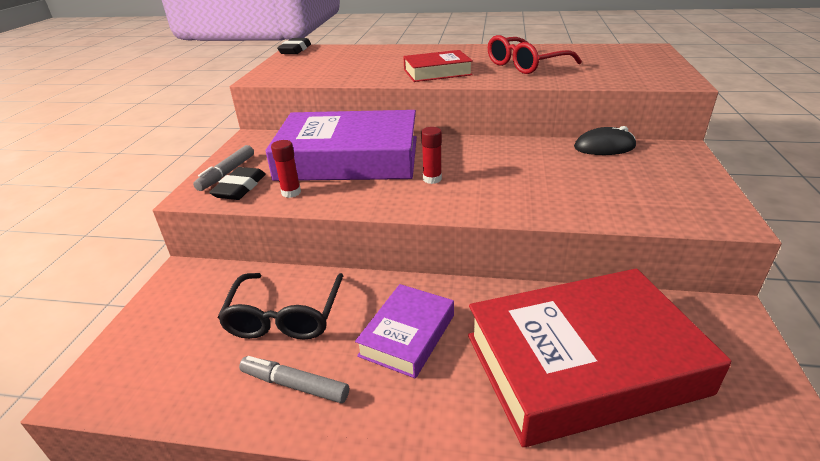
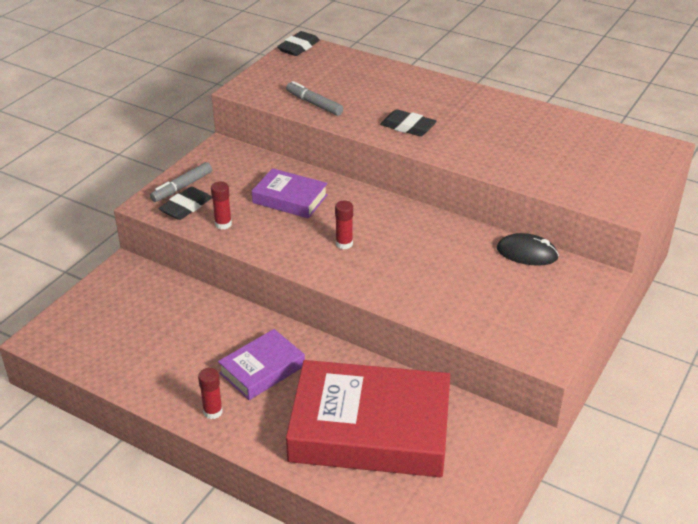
camera: 20 degrees right, 5 degrees up
(285, 315) = (184, 327): black glasses -> none
(295, 385) = (169, 378): grey marker -> grey marker (314, 104)
(349, 158) = (290, 199): purple book -> purple book, size x0.50
(378, 411) = (213, 412): none -> red glue stick
(437, 72) = (408, 127): red book -> black eraser
(526, 65) = (502, 139): red glasses -> none

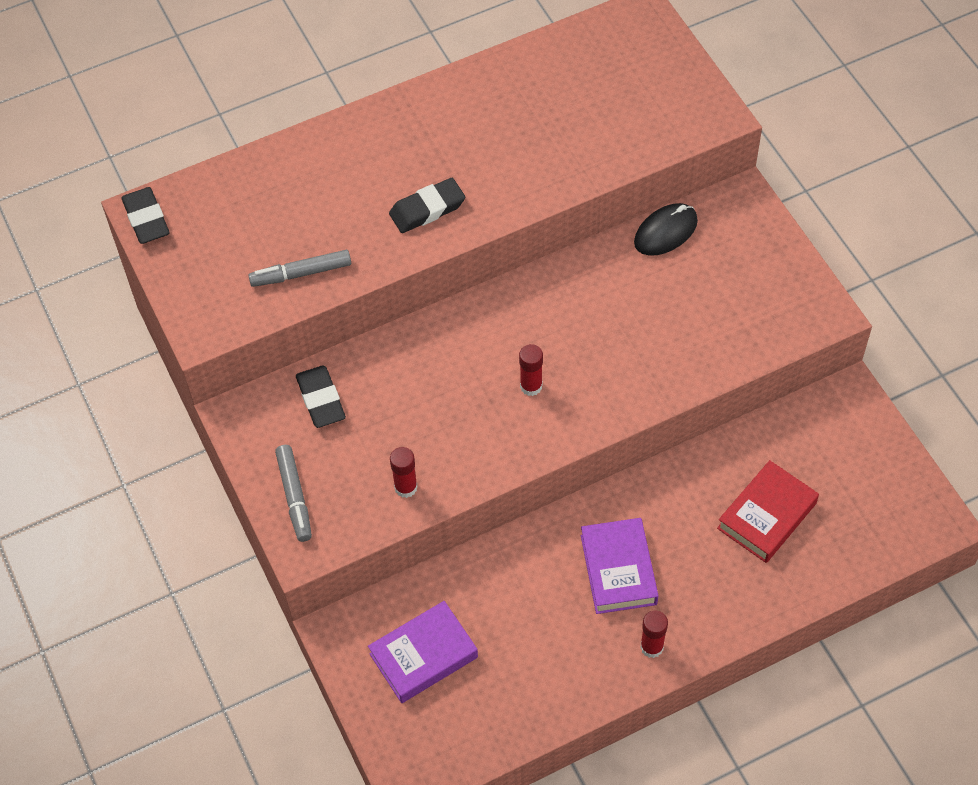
camera: 55 degrees left, 20 degrees up
(186, 207) = (341, 511): black eraser -> black eraser (321, 400)
(290, 199) = (406, 395): purple book -> purple book (423, 655)
(370, 429) = (766, 516): red book -> red book, size x0.50

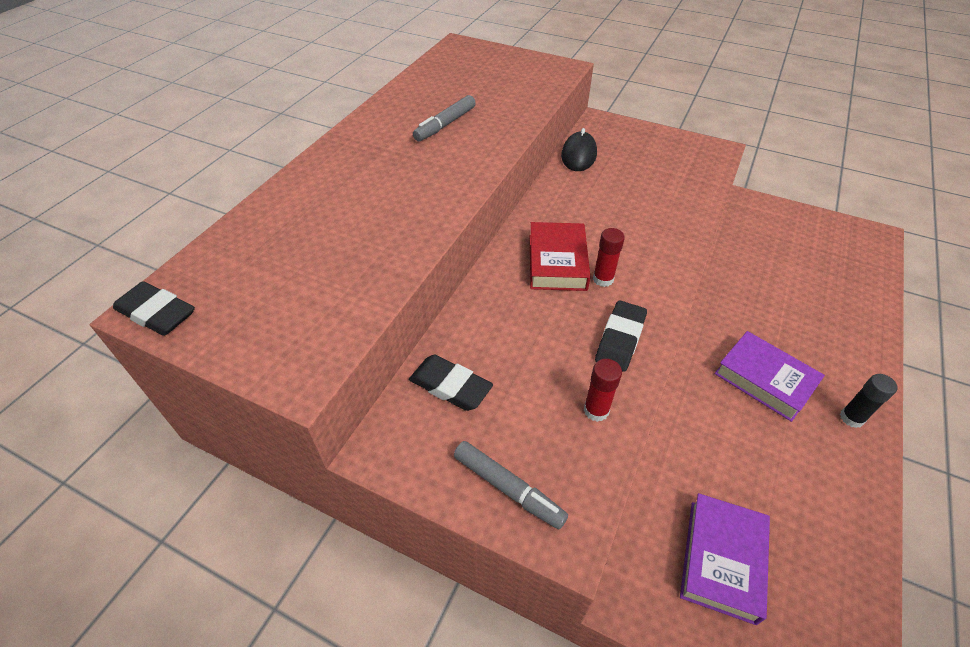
camera: 40 degrees left, 10 degrees down
(301, 273) = (362, 277): grey marker -> grey marker (445, 125)
(427, 209) = (428, 187): black eraser -> black eraser (620, 339)
(651, 647) = (851, 418): red glue stick -> black glue stick
(766, 516) = (796, 287): red book -> red book (557, 262)

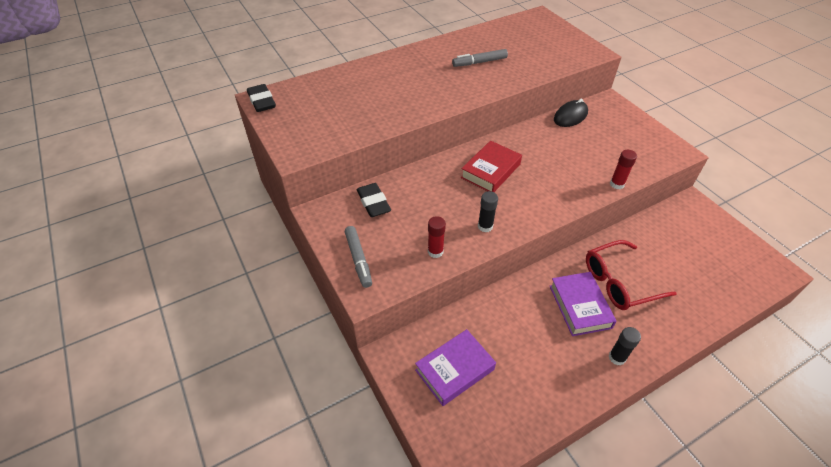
camera: 35 degrees right, 0 degrees up
(603, 279) = (508, 192): red glue stick -> red glue stick (617, 184)
(620, 339) = (485, 226): black eraser -> black glue stick
(771, 326) = (620, 282): none -> red glasses

